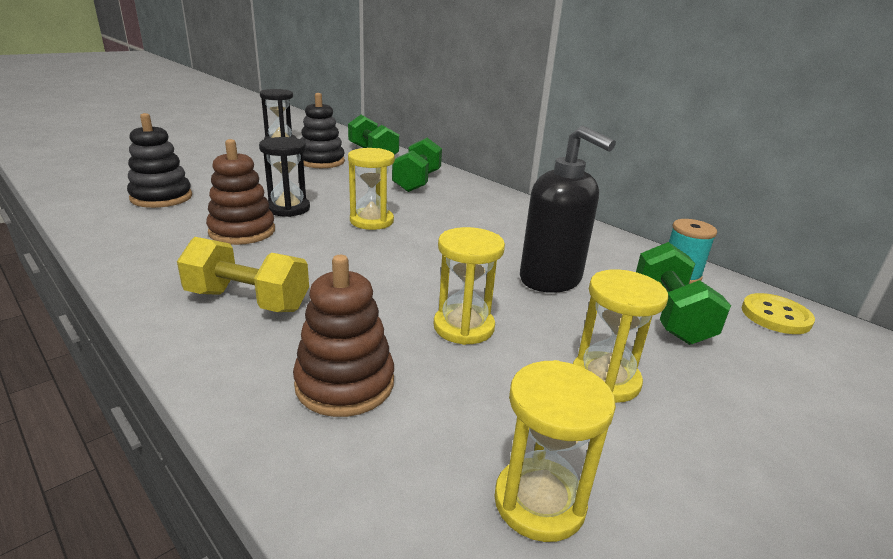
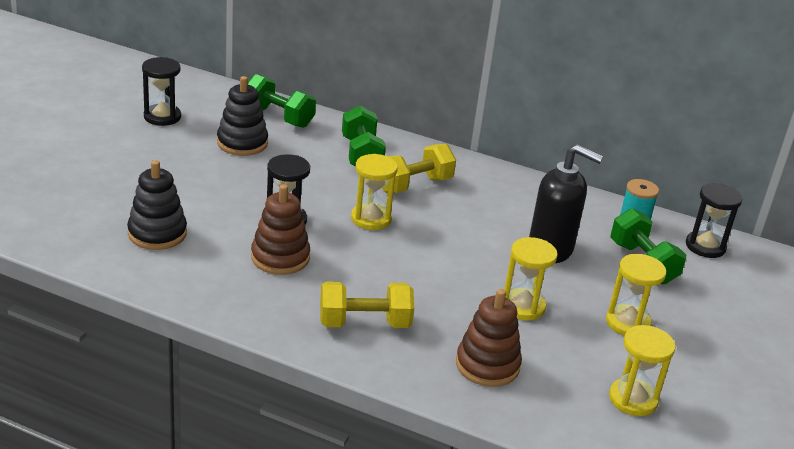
camera: 25 degrees left, 5 degrees up
(444, 206) = (414, 185): none -> yellow dumbbell
(775, 316) = (705, 246): yellow button -> black hourglass

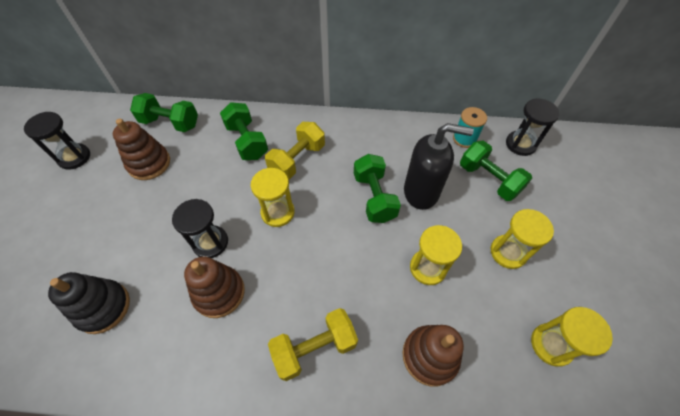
camera: 15 degrees left, 25 degrees up
(242, 143) = (149, 163): black stacking toy -> brown stacking toy
(490, 238) = (374, 197): none -> green dumbbell

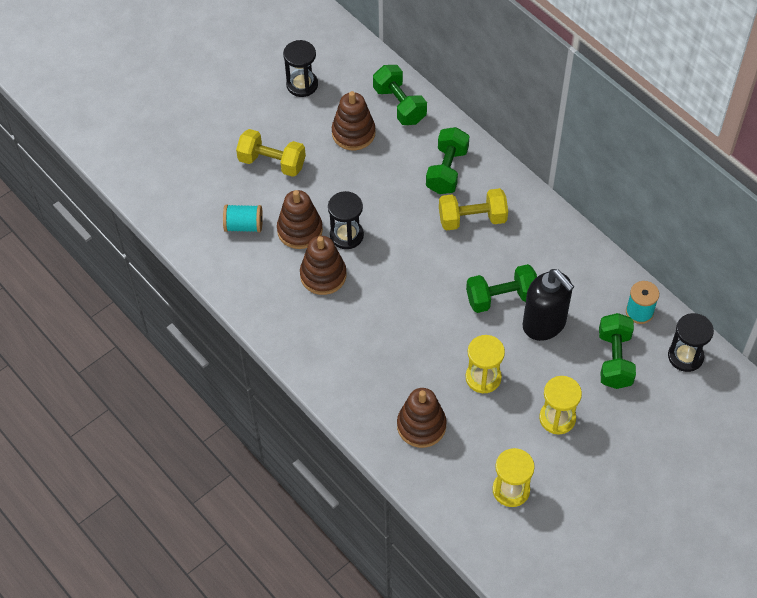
camera: 45 degrees right, 0 degrees up
(103, 307) = (244, 226): black stacking toy -> turquoise spool
(164, 270) = (300, 230): none -> brown stacking toy
(278, 212) = (415, 250): yellow hourglass -> none
(314, 348) = (353, 359): yellow dumbbell -> yellow dumbbell (272, 162)
(374, 197) = (501, 297): green dumbbell -> green dumbbell turned 45 degrees clockwise

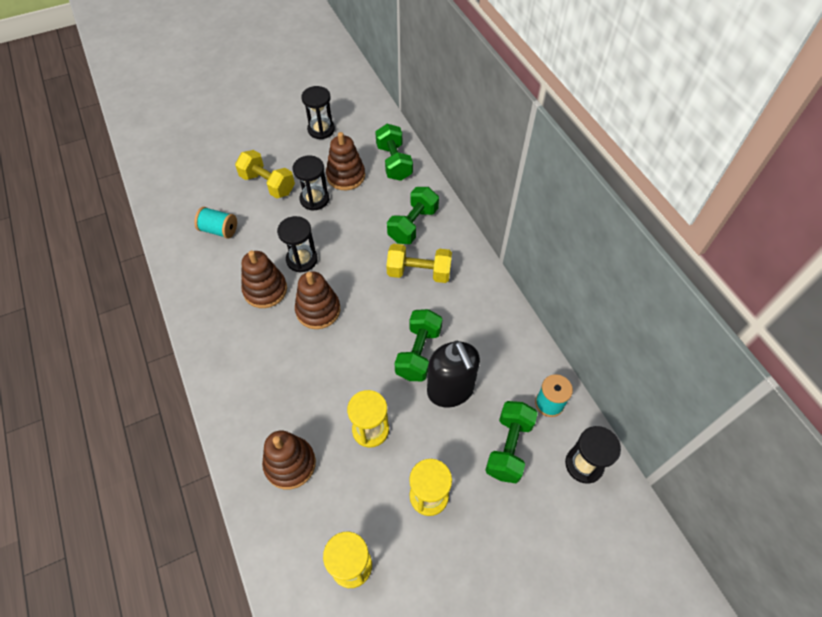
camera: 15 degrees right, 0 degrees up
(300, 230) = (264, 245): brown stacking toy -> brown stacking toy (318, 310)
(331, 167) = (314, 199): none -> black hourglass
(501, 297) = (418, 353): green dumbbell -> green dumbbell turned 75 degrees counterclockwise

